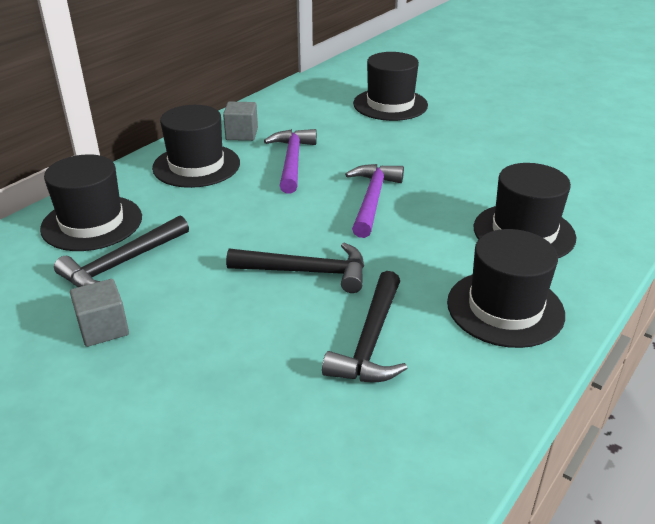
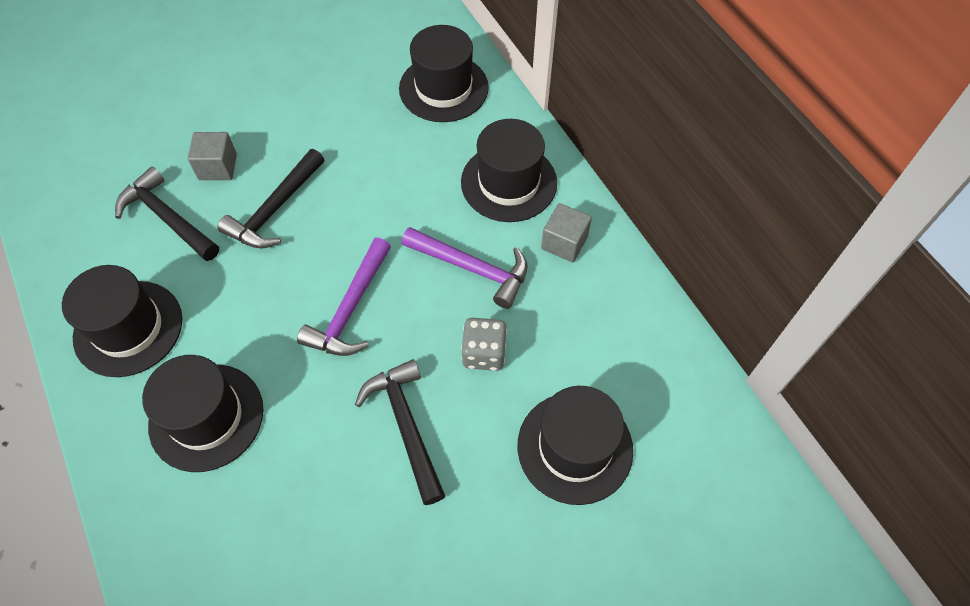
camera: 115 degrees right, 25 degrees up
(103, 328) = (296, 75): grey cube -> grey cube (218, 167)
(122, 263) = (369, 97): black hammer -> black hammer (406, 426)
(357, 142) = (484, 353): none -> grey dice
(372, 200) = (350, 308): purple hammer -> purple hammer turned 75 degrees clockwise

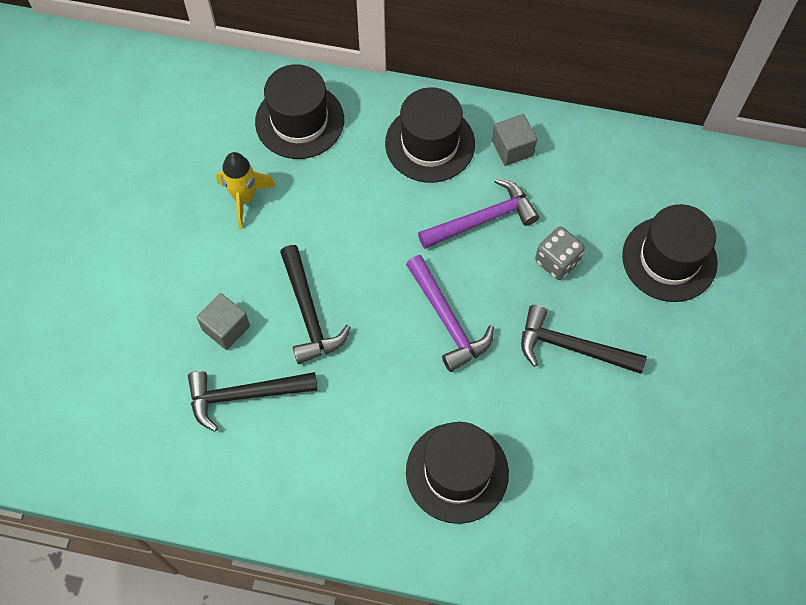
camera: 50 degrees left, 5 degrees up
(128, 328) = (329, 483): black hat -> none
(342, 102) = (244, 198): none -> yellow rocket

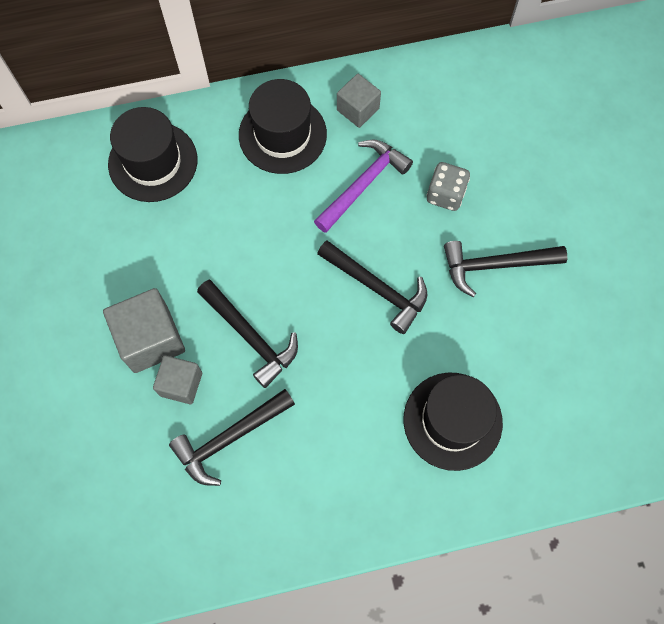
camera: 25 degrees left, 5 degrees up
(219, 277) = (150, 339): none -> grey cube
(244, 198) = (137, 255): yellow rocket -> none
(447, 320) = (377, 288): purple hammer -> black hammer
(669, 259) = (538, 152): black hat -> none

